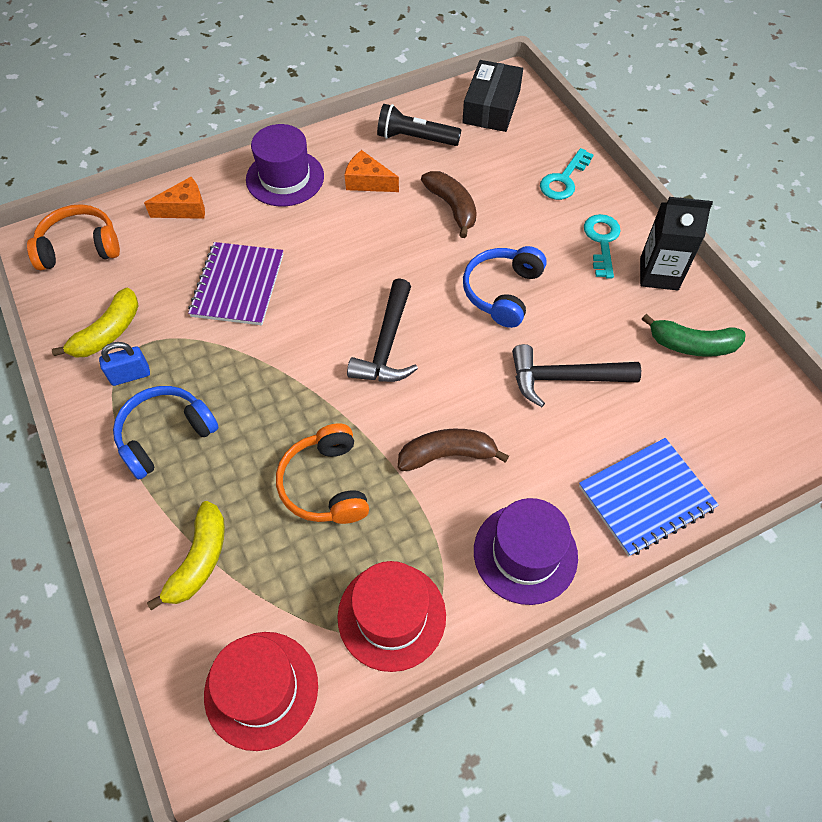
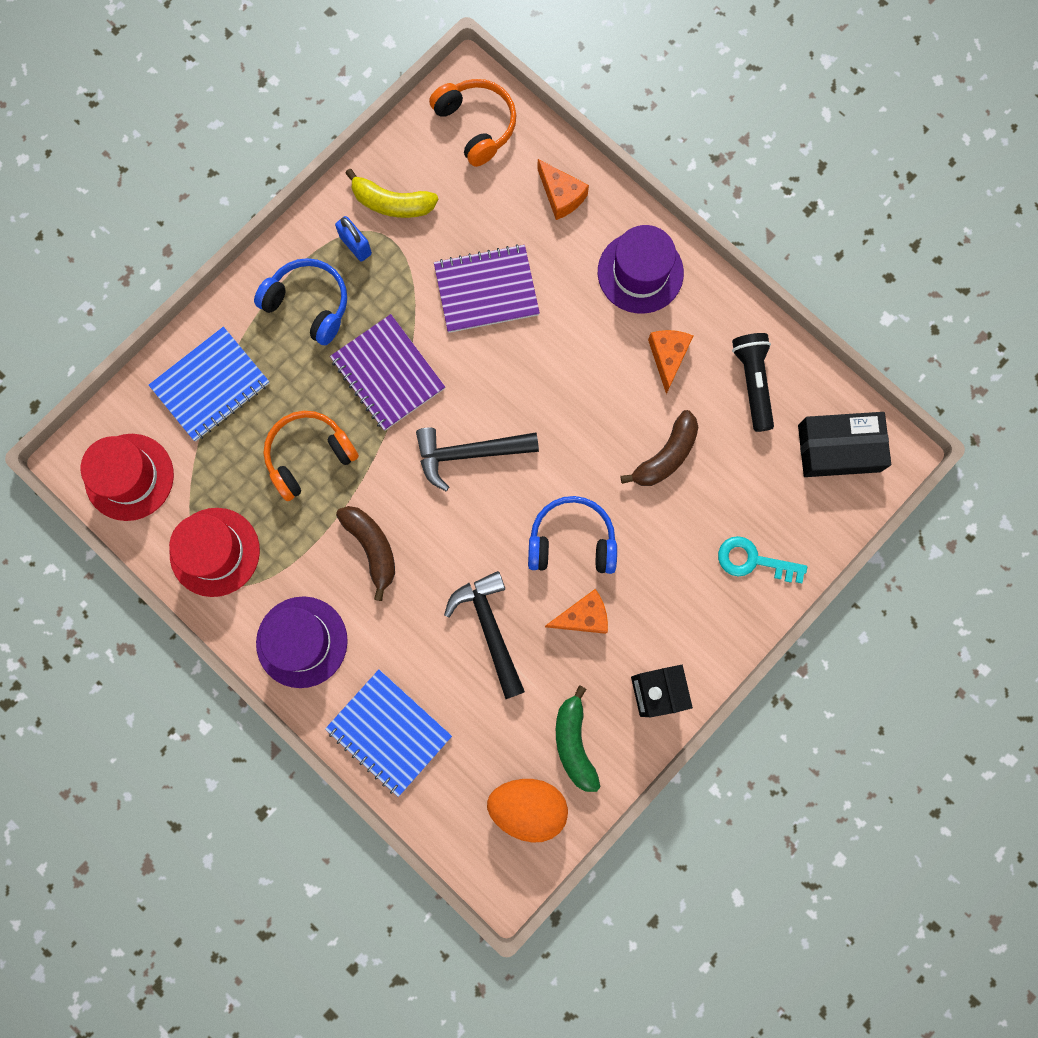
camera: 70 degrees right, 20 degrees up
(199, 560) = (211, 385): yellow banana -> blue notebook
(275, 387) = (388, 374): none -> purple notebook
(575, 304) = (583, 616): none -> orange cheese
(602, 241) = (678, 623): turquoise key -> none
(746, 399) = (528, 807): none -> orange egg

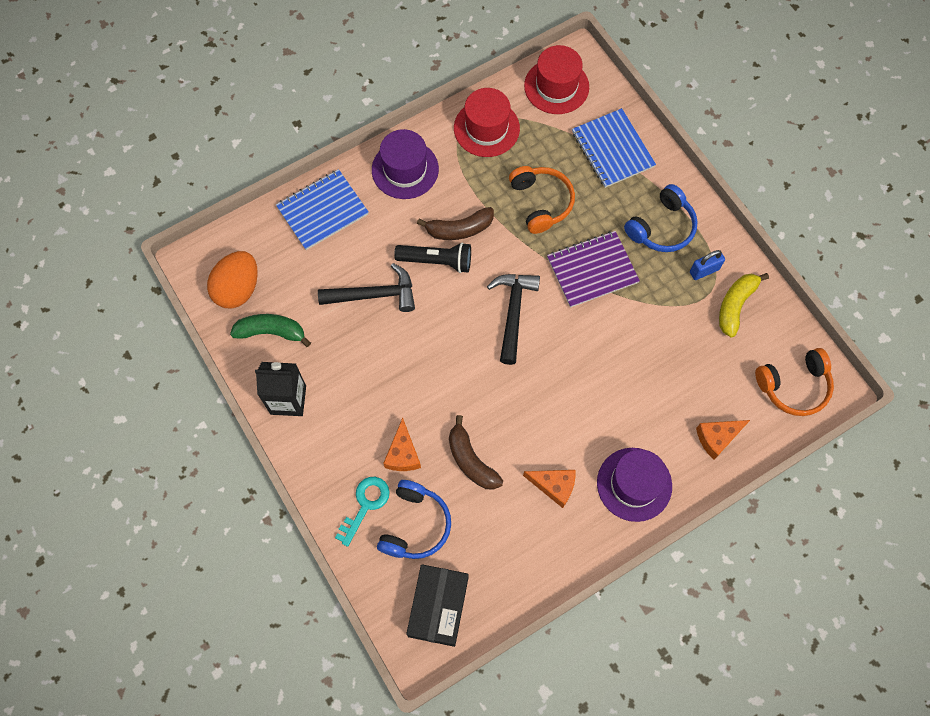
camera: 105 degrees right, 10 degrees down
(486, 290) = (645, 358): purple notebook -> none
(572, 541) = (423, 370): blue headphones -> blue headphones (415, 525)
(583, 616) = (362, 363): orange cheese -> orange cheese (403, 454)
(752, 382) = (514, 550): black flashlight -> black flashlight (437, 261)

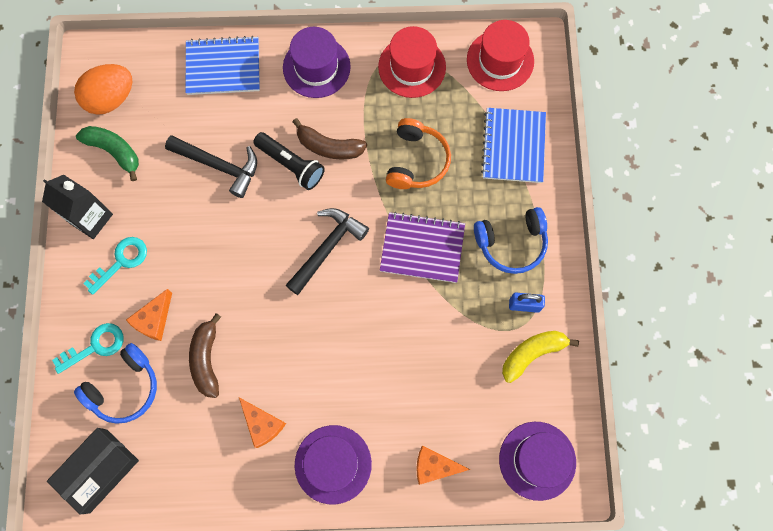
camera: 30 degrees right, 5 degrees up
(340, 421) = (121, 261): none -> turquoise key
(794, 386) = (537, 460): orange headphones -> purple hat

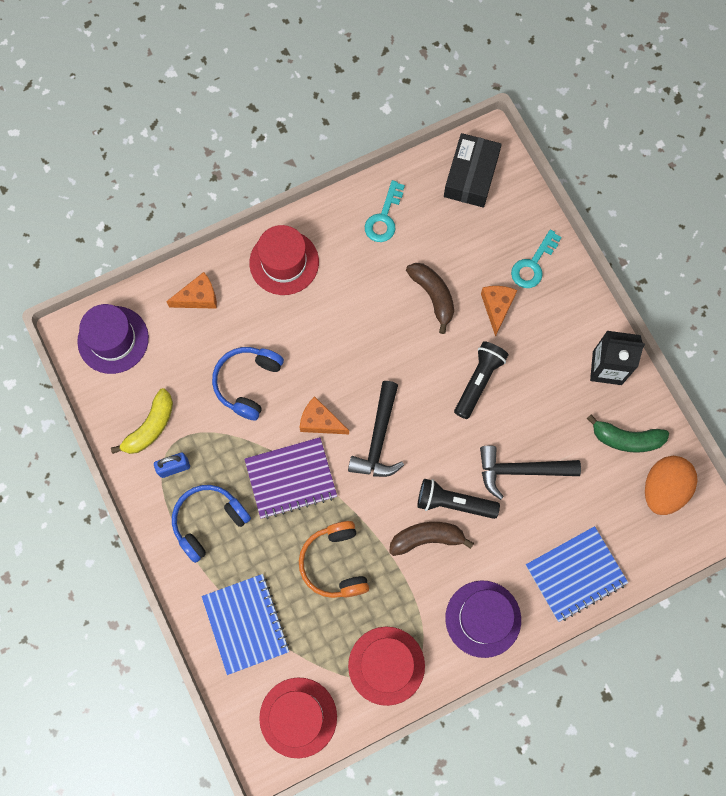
camera: 155 degrees right, 0 degrees up
(121, 261) = (556, 343): turquoise key -> turquoise key (384, 217)
(125, 388) = (488, 243): blue headphones -> blue headphones (247, 383)
(210, 258) = (478, 381): none -> black flashlight
(262, 424) = (358, 267): orange cheese -> orange cheese (320, 421)
(333, 464) = (284, 262): purple hat -> red hat

